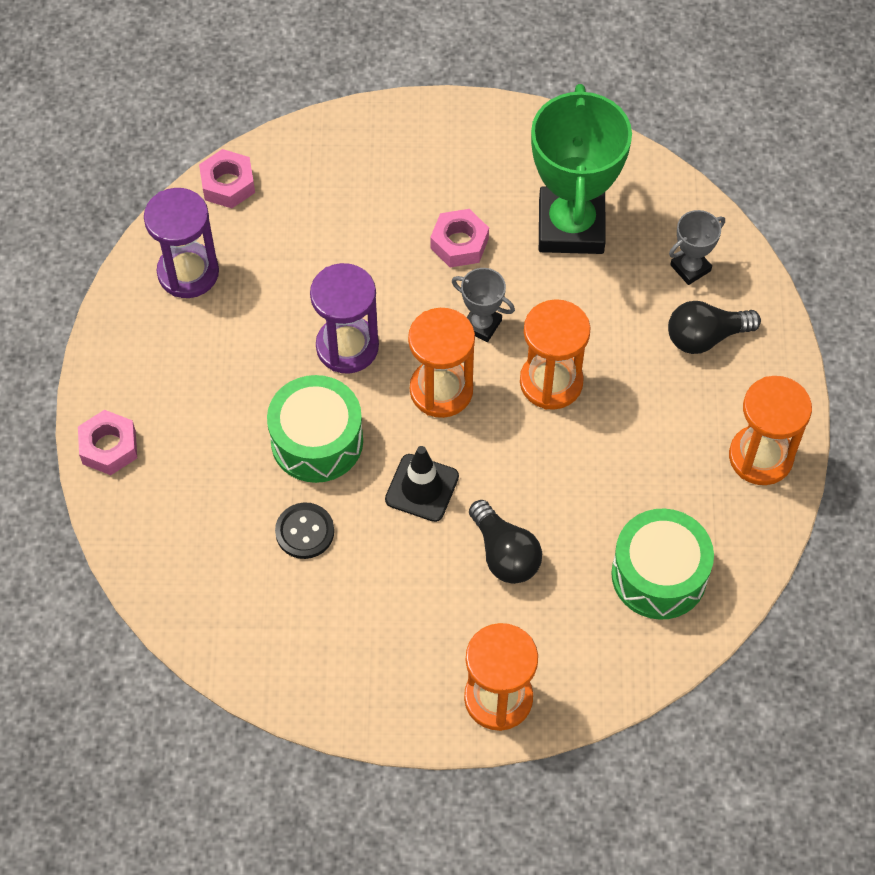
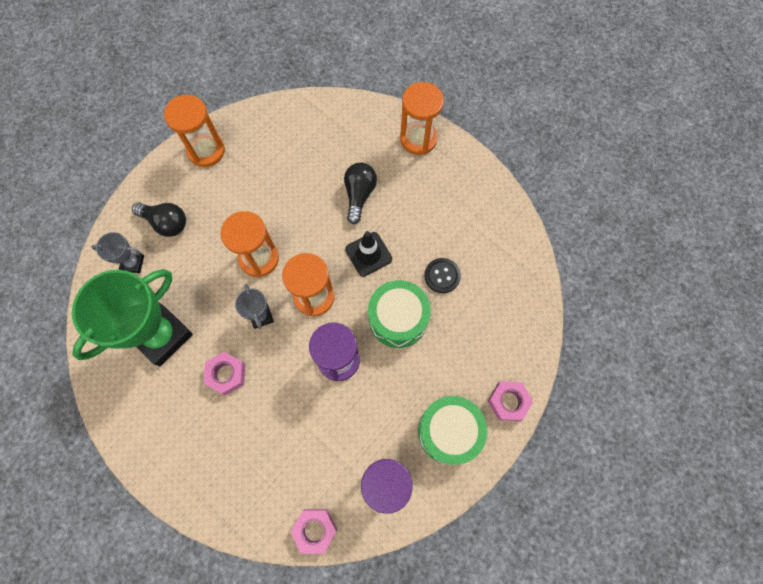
camera: 140 degrees left, 10 degrees up
(659, 575) = (302, 136): green drum -> green drum (449, 431)

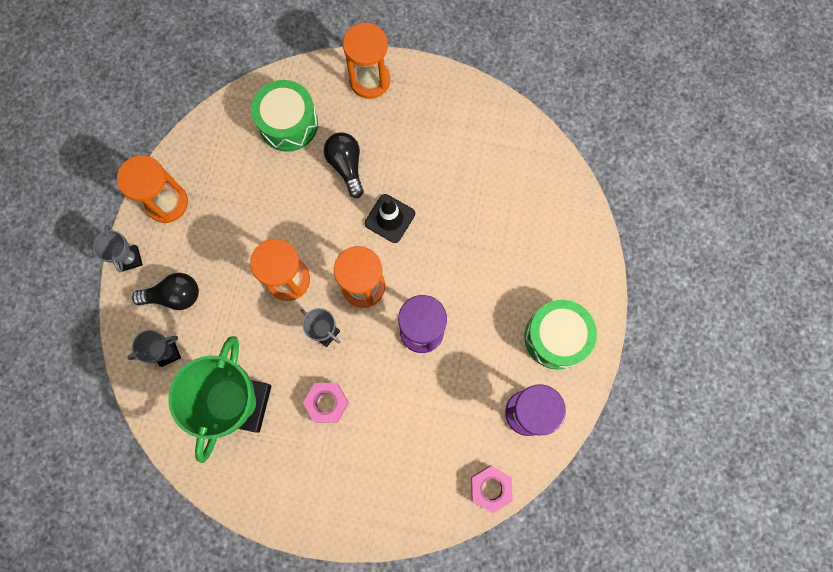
camera: 30 degrees left, 5 degrees up
(153, 177) = (130, 259): none -> grey trophy
(398, 318) = (453, 263): green drum -> green drum (288, 123)
(442, 276) = (469, 201): black button -> none
(508, 402) = (591, 282): pink nut -> none

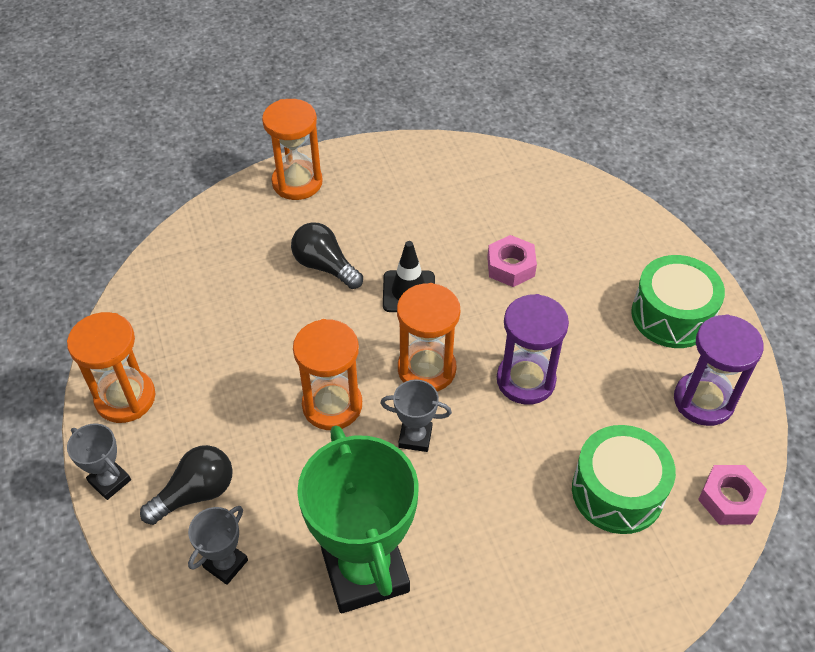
camera: 30 degrees left, 25 degrees down
(288, 123) = (230, 257): green drum -> green drum (617, 491)
(327, 403) = (471, 512): pink nut -> pink nut (510, 266)

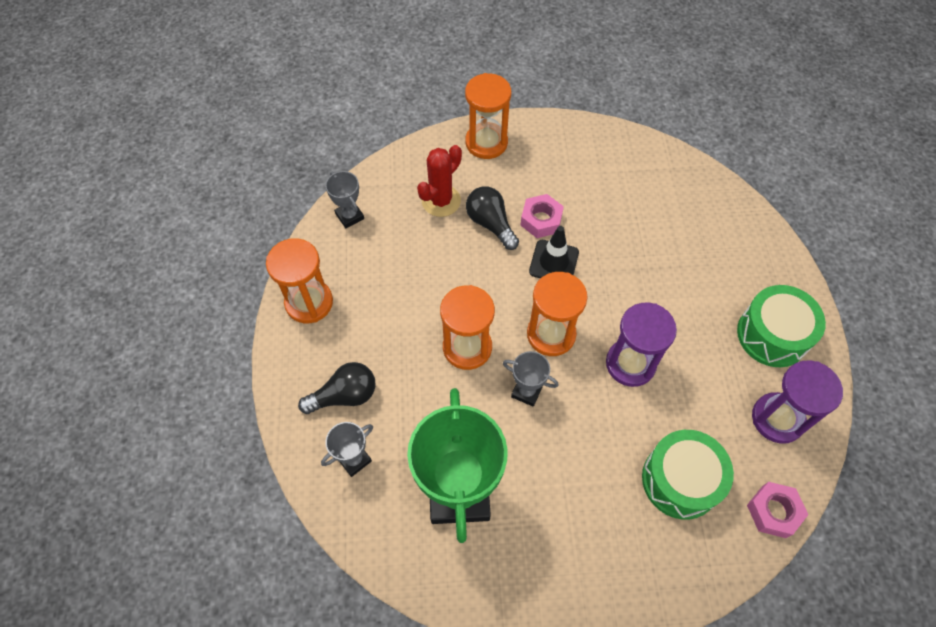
camera: 15 degrees right, 10 degrees up
(110, 481) = (283, 369): grey trophy -> grey trophy (349, 216)
(260, 254) = (441, 201): none -> red cactus
(510, 266) = (645, 258): pink nut -> pink nut (541, 220)

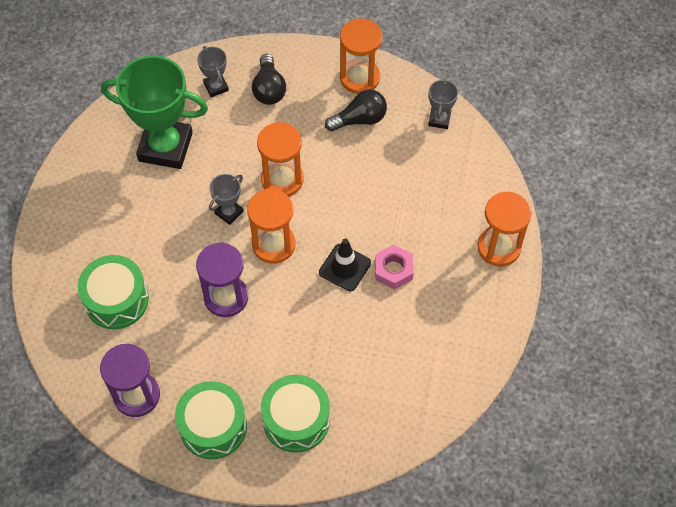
camera: 105 degrees right, 0 degrees up
(349, 216) = (439, 119): grey trophy -> grey trophy turned 60 degrees counterclockwise
(441, 201) = (437, 193): red cactus -> none
(490, 224) = (401, 227): black light bulb -> black light bulb (360, 119)
(730, 265) = (296, 420): none -> green drum
(773, 511) = (66, 359): pink nut -> none

